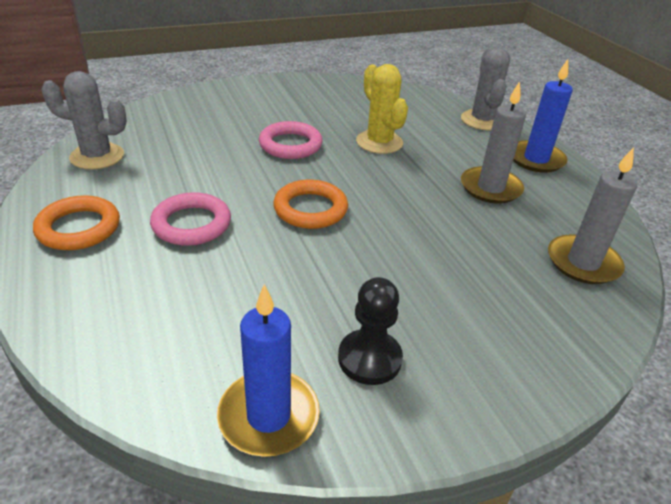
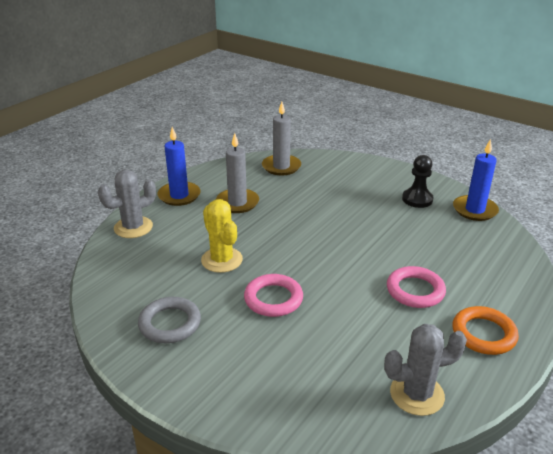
camera: 120 degrees left, 5 degrees down
(97, 156) = (417, 394): grey cactus -> grey cactus turned 75 degrees counterclockwise
(310, 209) = (341, 254): orange ring -> none
(317, 99) = (170, 323): none -> grey ring
(379, 142) = (222, 260): yellow cactus -> yellow cactus turned 60 degrees counterclockwise

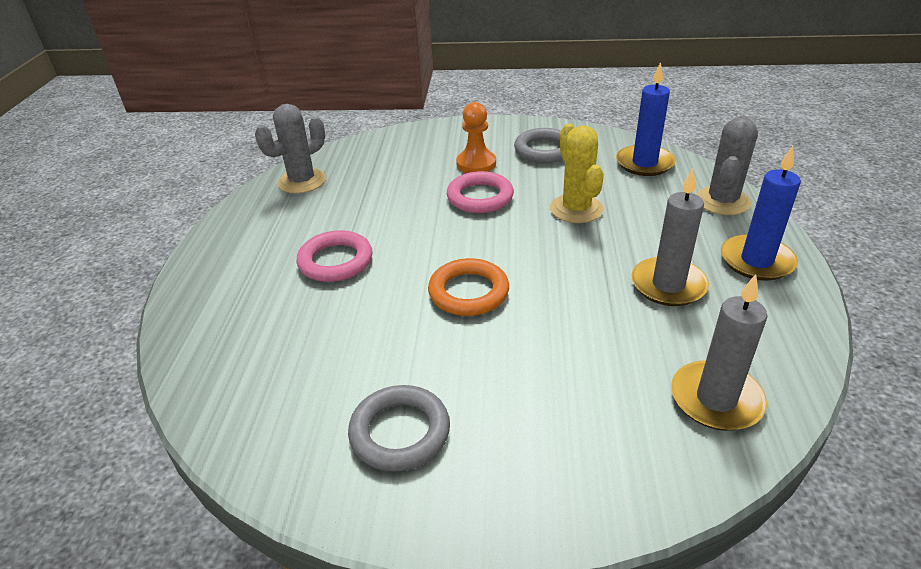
camera: 150 degrees right, 5 degrees up
(222, 260) = (576, 209): yellow cactus -> yellow cactus turned 45 degrees clockwise
(241, 336) = (476, 164): none -> orange pawn
(417, 199) = (400, 432): black pawn -> grey ring
(474, 210) = (278, 454): blue candle -> blue candle (644, 163)
(483, 334) = (246, 245): orange ring -> orange ring (468, 292)

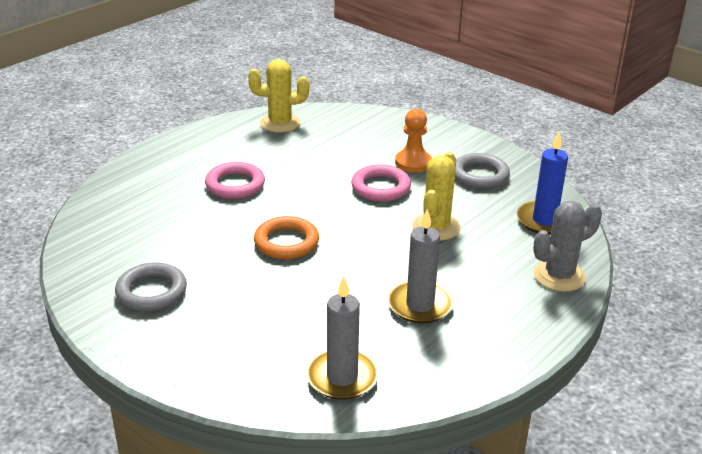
camera: 35 degrees right, 5 degrees down
(302, 181) = (280, 123): grey cactus -> yellow cactus
(756, 261) = (511, 325): blue candle -> none

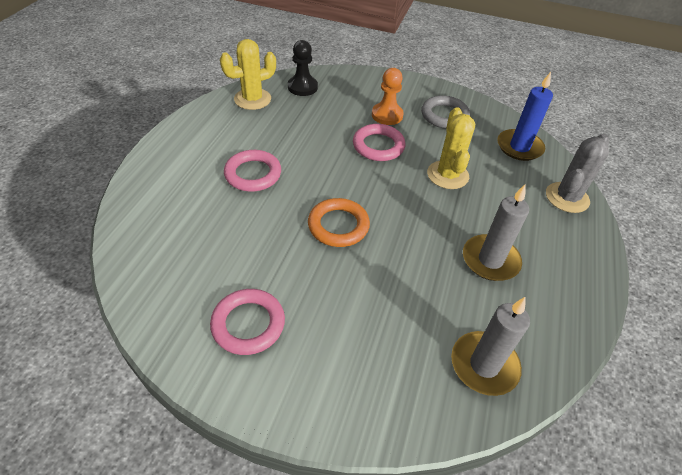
camera: 25 degrees left, 15 degrees up
(151, 292) = (248, 324): grey ring -> pink ring
(340, 121) = (302, 87): none -> black pawn

